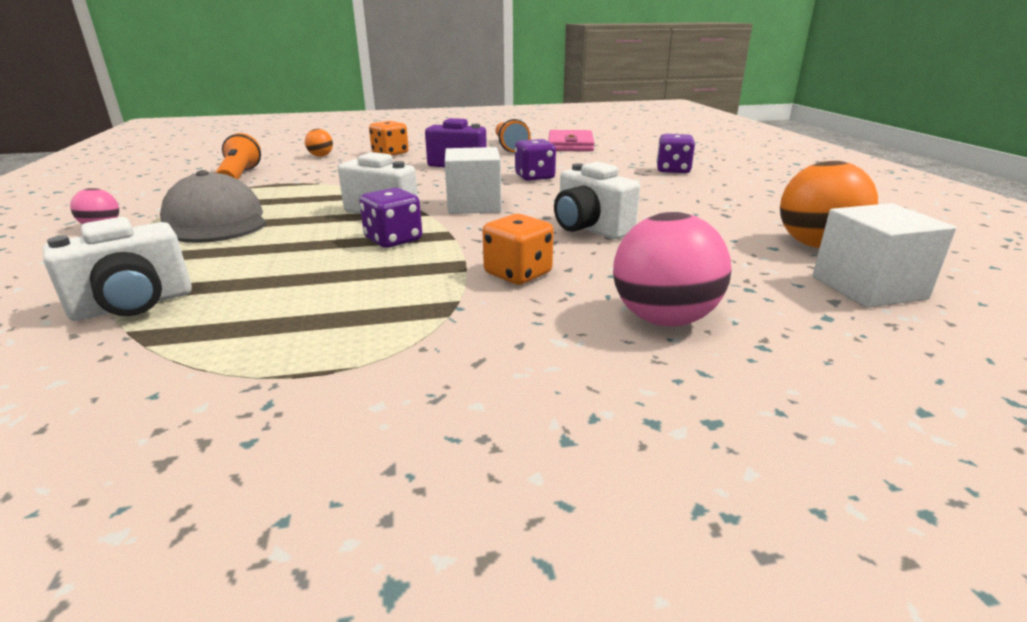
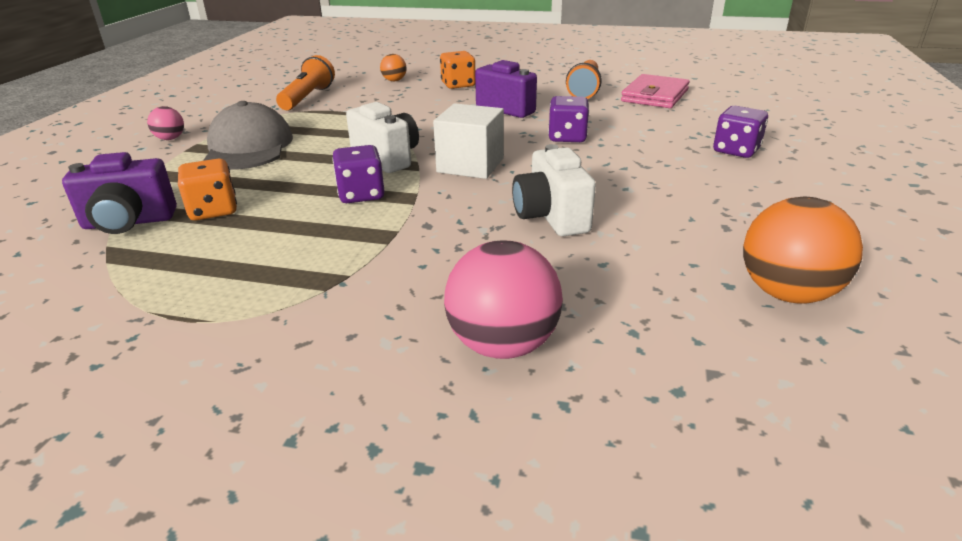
camera: 25 degrees right, 5 degrees up
(134, 305) = (129, 222): white camera -> purple camera
(518, 274) = (426, 258): orange dice -> orange dice (213, 210)
(868, 287) = (777, 367): white cube -> none

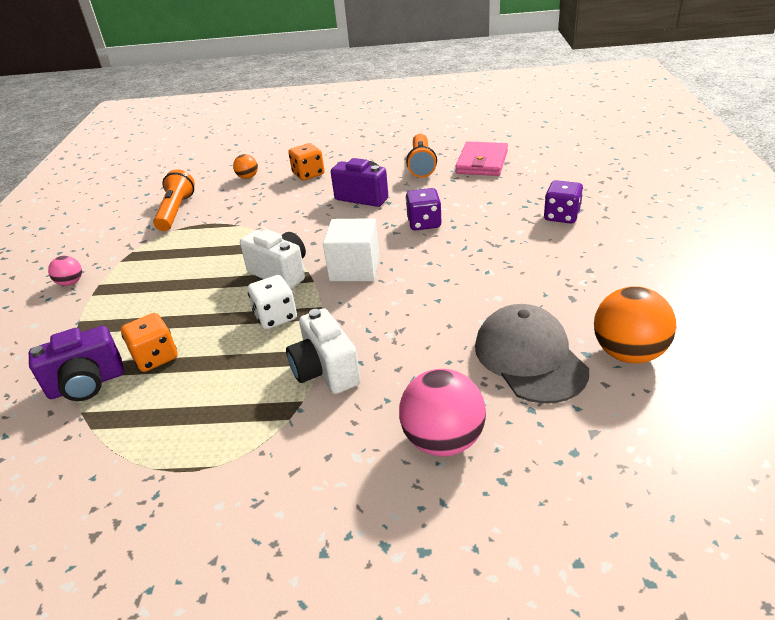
camera: 10 degrees left, 5 degrees up
(248, 147) = (150, 280): grey cap -> grey cap (529, 357)
(361, 195) = (275, 317): purple dice -> white dice
(551, 217) = (439, 312): white camera -> white camera (325, 371)

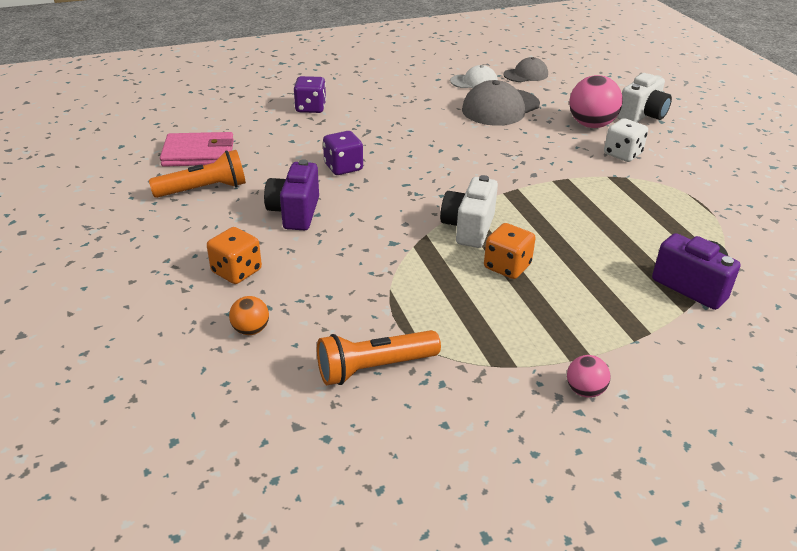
camera: 115 degrees left, 0 degrees up
(155, 357) = (630, 260): orange dice -> orange dice (507, 266)
(275, 317) = (532, 212): white dice -> white dice (622, 154)
(325, 371) = (573, 173): white camera -> white camera (642, 116)
(354, 268) = (438, 189): white cube -> none
(628, 353) = (474, 82): orange ball -> white cap
(659, 424) = (526, 75): none -> grey cap

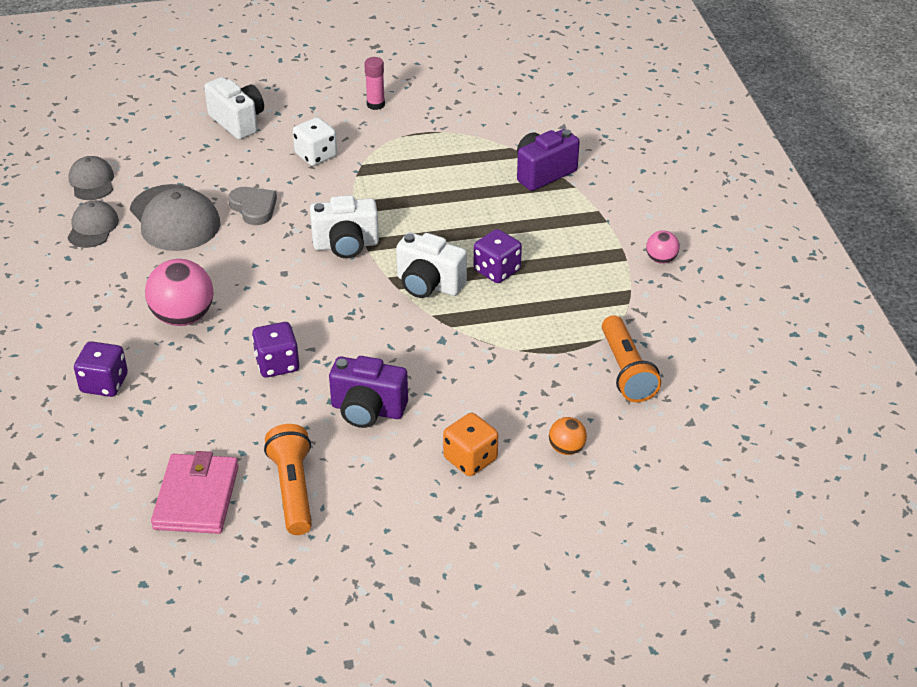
camera: 80 degrees left, 5 degrees up
(474, 82) = (93, 227): white cap -> grey cap
(505, 181) = (346, 245): none -> white camera
(507, 266) = (497, 270): orange dice -> purple dice
(532, 136) = (254, 208): none -> grey heart
(591, 125) = (245, 161): pink ball -> pink ball (183, 317)
(726, 175) = (375, 104): none -> pink glue stick

